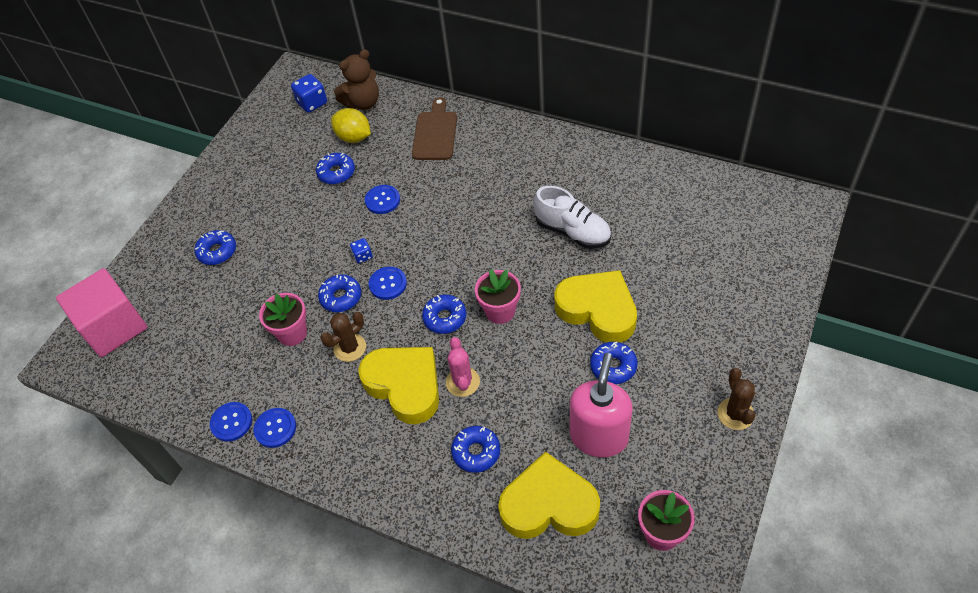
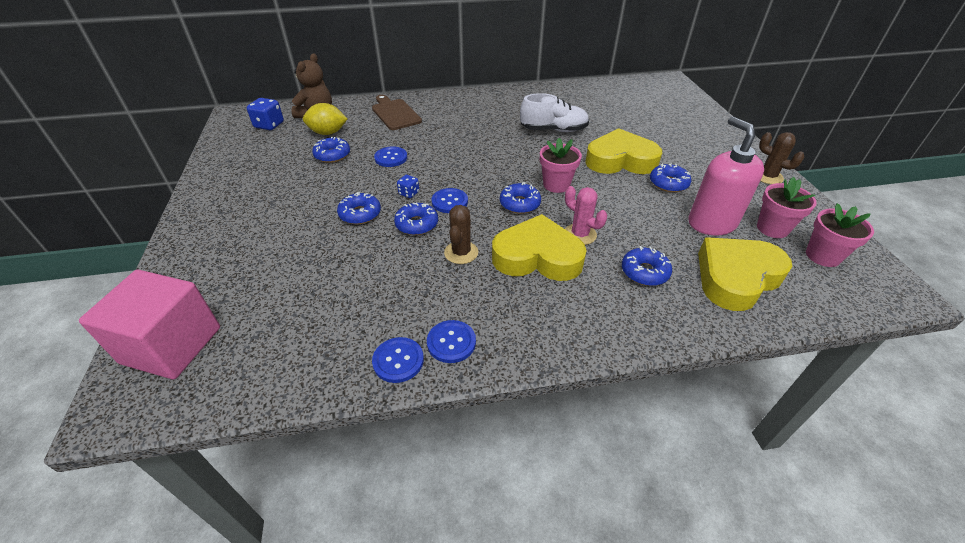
camera: 40 degrees left, 10 degrees down
(217, 251) = (257, 239): blue donut -> blue donut (360, 214)
(292, 333) = (395, 265): pink flower pot -> pink flower pot (772, 228)

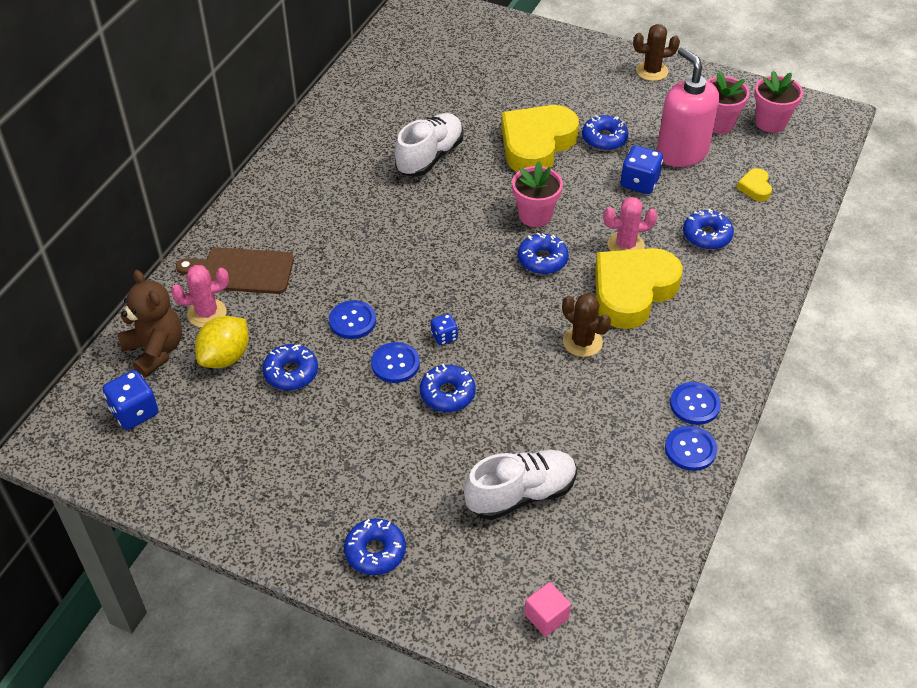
camera: 55 degrees left, 5 degrees up
(171, 345) = (546, 617): pink cube -> pink cube, size x0.41
(289, 282) = (521, 494): none -> white shoe
(355, 116) = (207, 313): none -> pink cactus
(417, 224) = (507, 355): blue donut -> blue donut (375, 551)
(449, 202) = (490, 311): blue button -> blue button (395, 364)
(650, 215) = (639, 183): none -> blue dice
(711, 223) = (681, 153): pink soap dispenser -> pink soap dispenser turned 45 degrees clockwise
(736, 278) = (755, 188): yellow heart -> yellow heart, size x0.42

